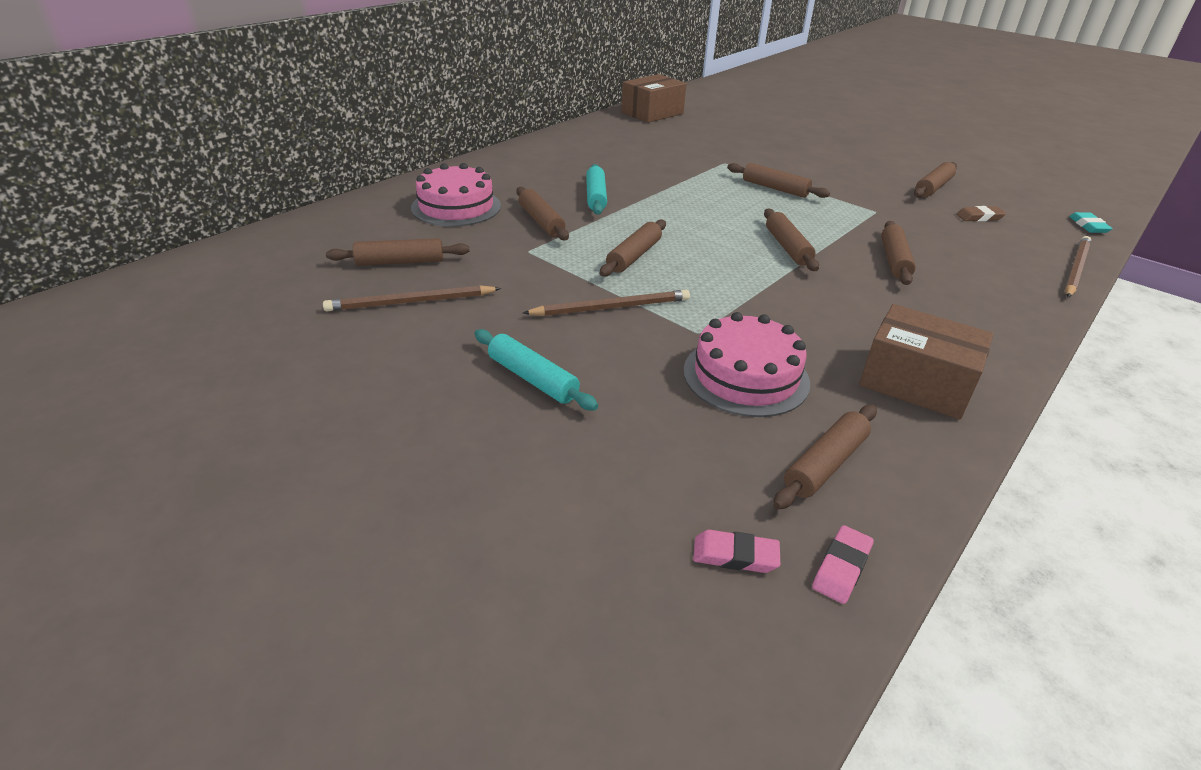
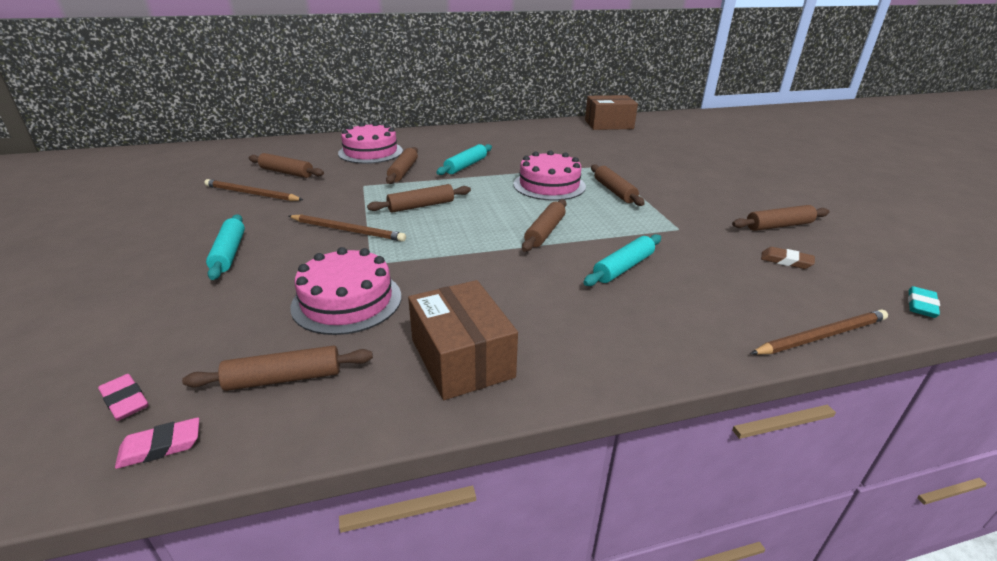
camera: 35 degrees right, 5 degrees down
(712, 197) = (549, 185): none -> pink cake
(894, 260) = (623, 267): brown rolling pin -> turquoise rolling pin

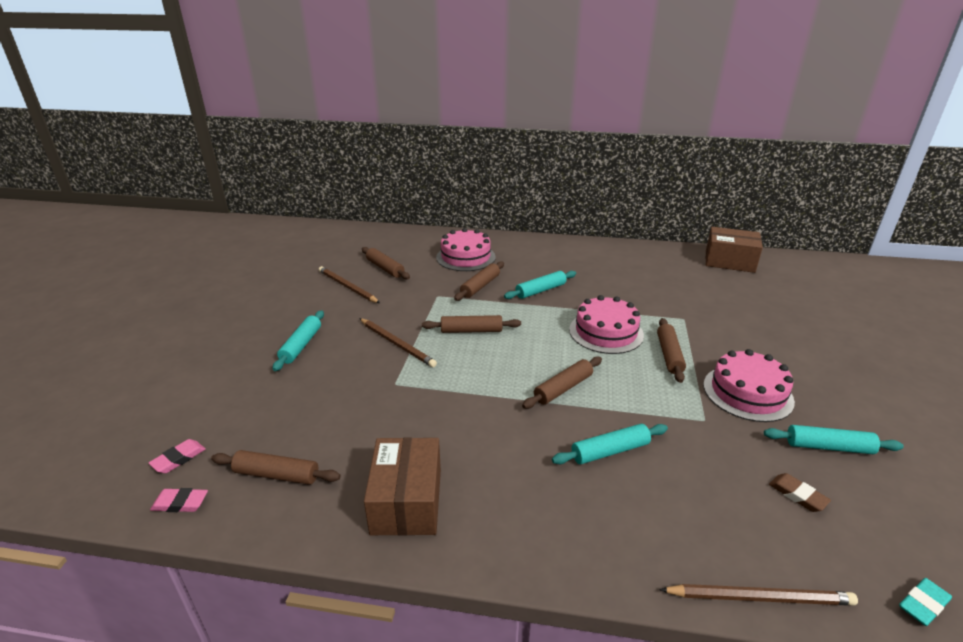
camera: 25 degrees right, 0 degrees up
(125, 400) = (179, 459): pink eraser -> pink eraser turned 60 degrees clockwise
(347, 301) = (356, 417): pink cake -> pink cake (747, 393)
(779, 226) = (828, 447): brown rolling pin -> turquoise rolling pin

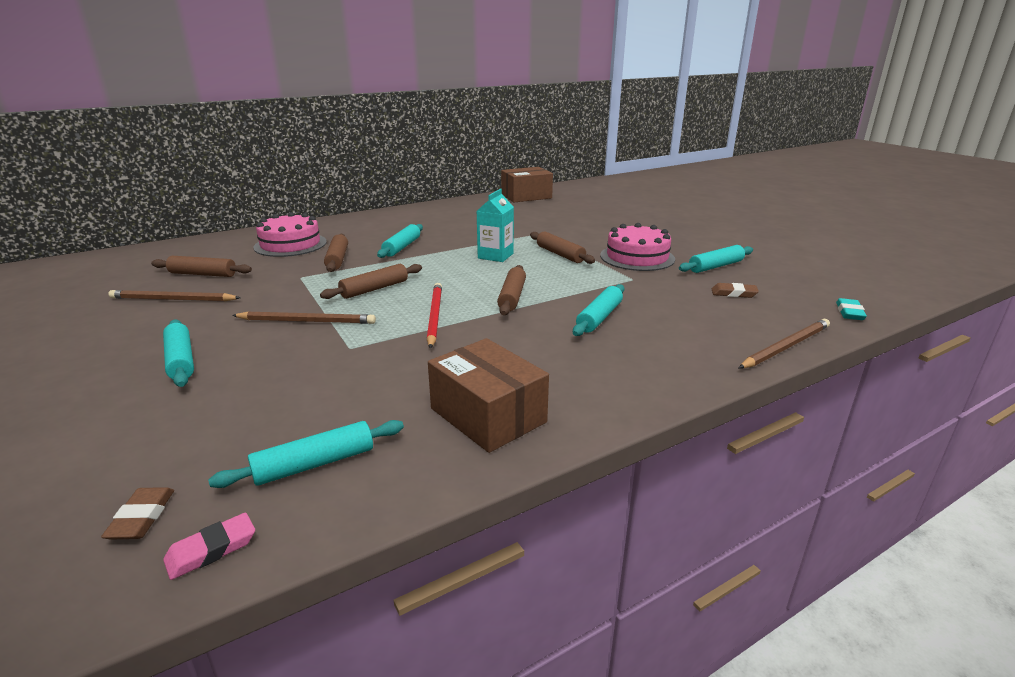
camera: 40 degrees left, 5 degrees down
(179, 459) = (142, 517): pink eraser -> brown eraser
(277, 475) = (314, 464): brown rolling pin -> turquoise rolling pin
(481, 380) = (434, 316): none -> red pencil
(606, 332) = (495, 256): pink cake -> turquoise carton

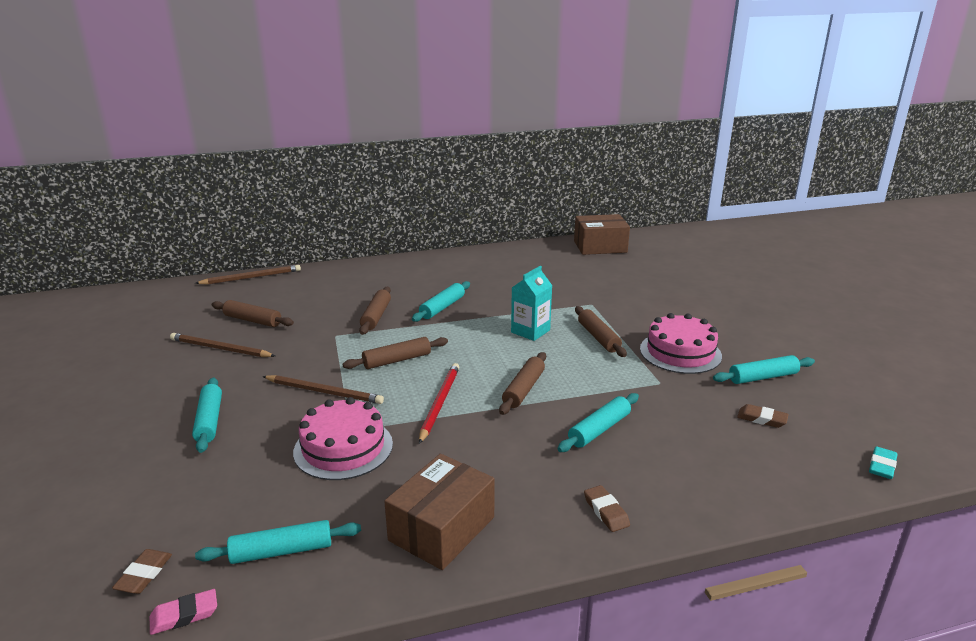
camera: 15 degrees right, 0 degrees up
(290, 244) = (339, 291): pink cake -> pink cake (343, 448)
(488, 415) = (442, 528): brown box -> brown box turned 60 degrees clockwise
(642, 377) = (606, 511): none -> brown eraser
(786, 347) = (779, 500): brown pencil -> brown pencil (252, 277)

